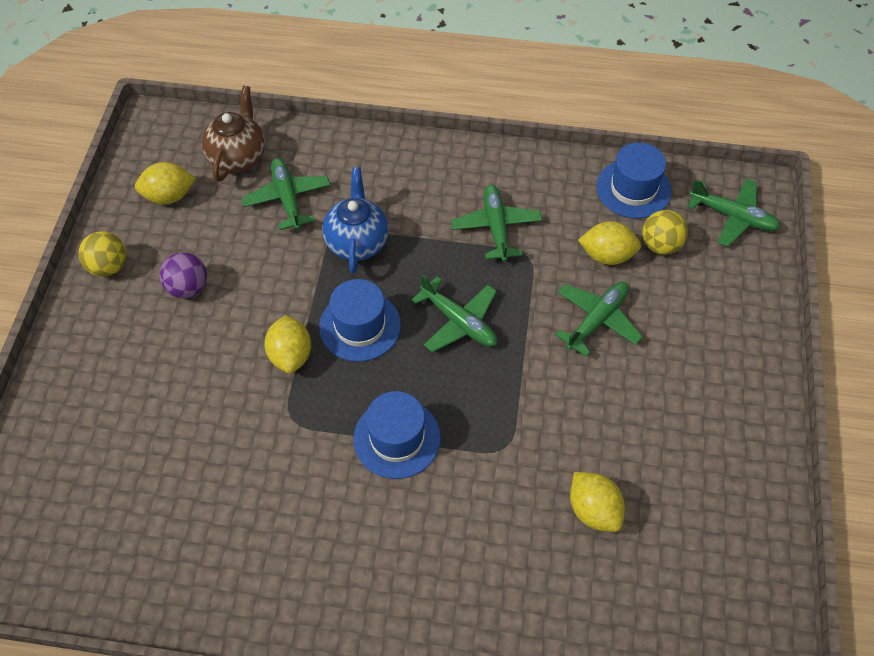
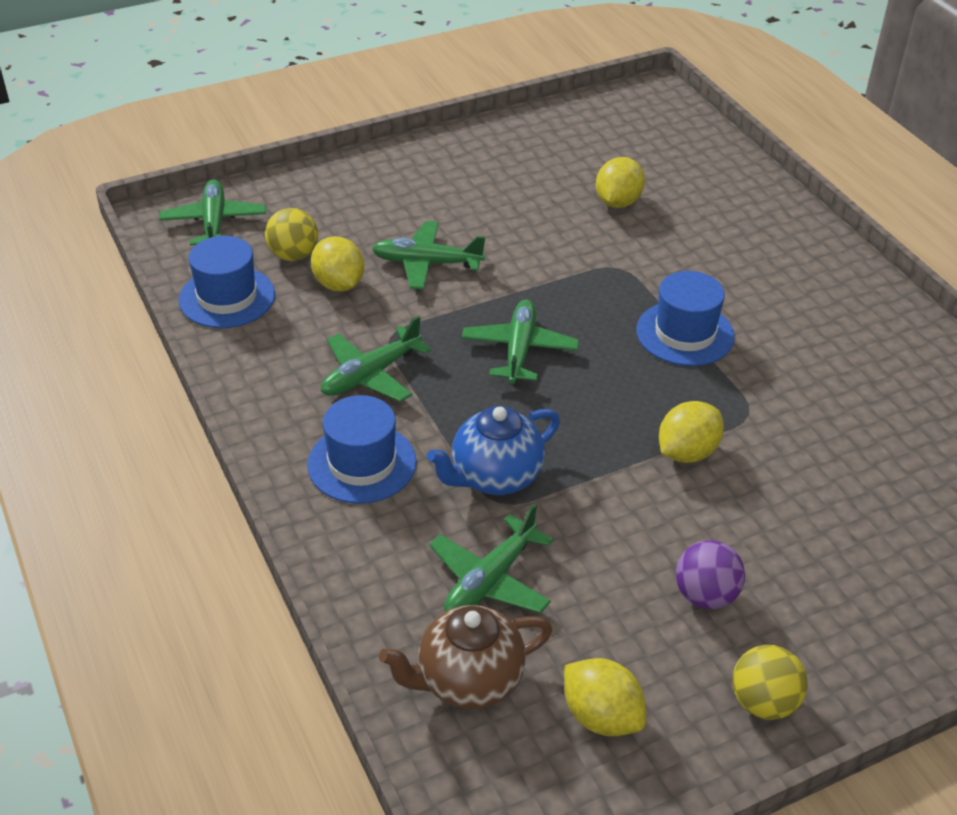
camera: 125 degrees left, 15 degrees down
(360, 326) = (598, 418): blue hat -> blue hat (362, 463)

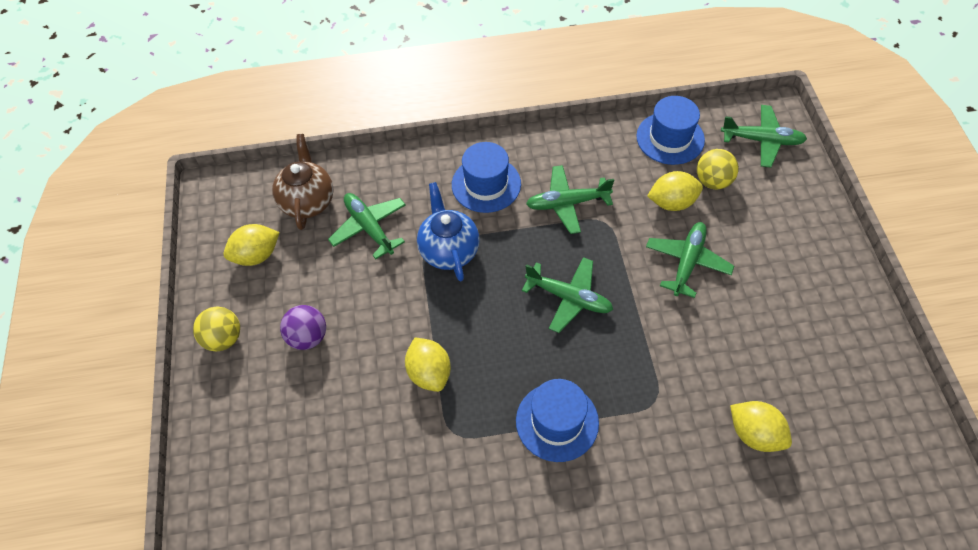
camera: 110 degrees right, 15 degrees up
(370, 375) = (567, 203): green plane -> green plane turned 75 degrees counterclockwise

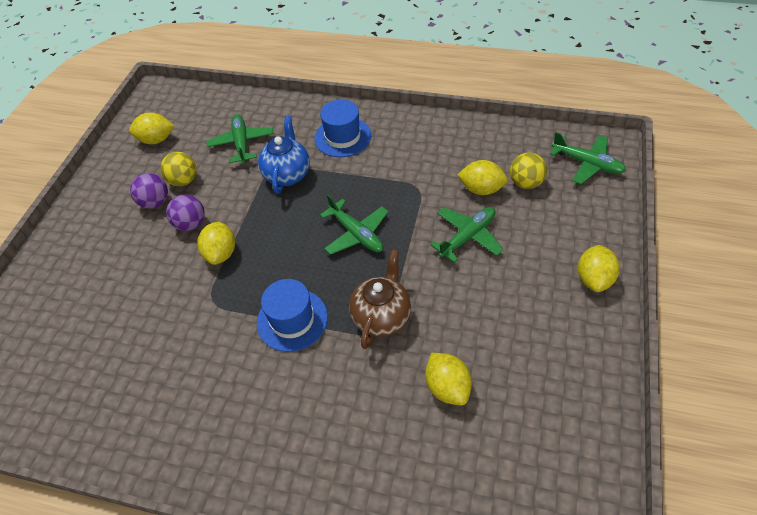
camera: 25 degrees right, 5 degrees down
(223, 338) = (102, 186): yellow ball -> yellow ball (184, 180)
(308, 201) = (211, 115): brown teapot -> brown teapot (381, 316)
(370, 350) = (191, 224): none -> purple ball
(567, 203) = (396, 166): green plane -> none
(670, 138) = (508, 142): blue hat -> none
(831, 268) = (593, 279): none -> yellow lemon

